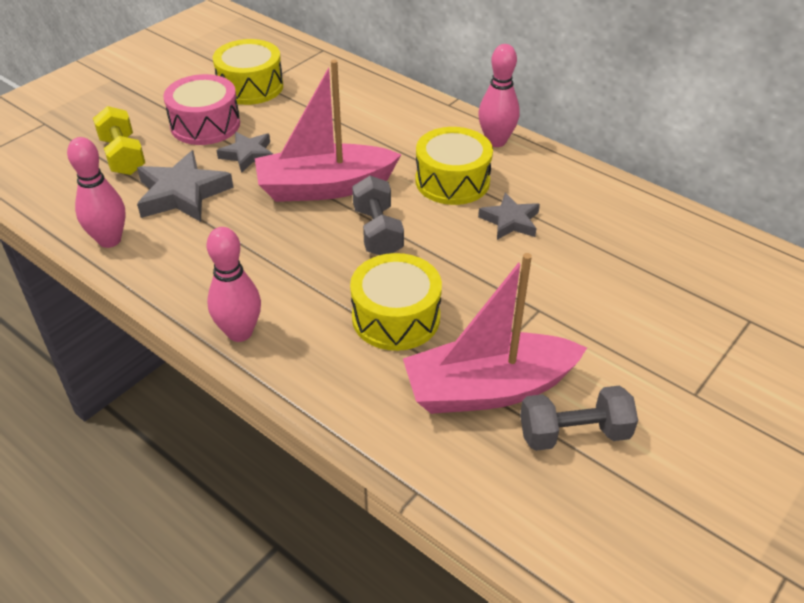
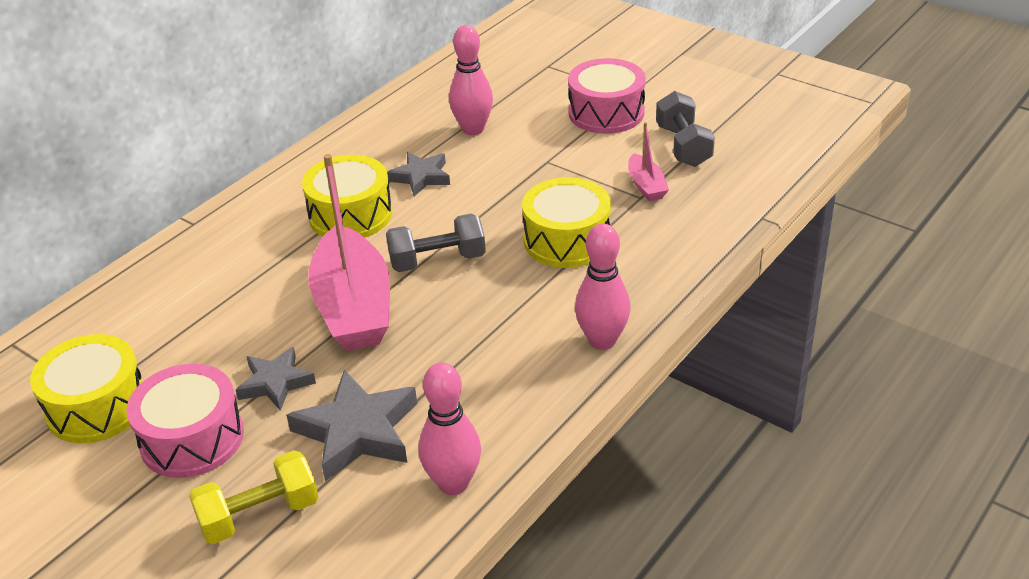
camera: 90 degrees left, 5 degrees down
(488, 389) = (646, 186): pink boat -> pink boat, size x0.46
(496, 141) = (278, 188): pink bowling pin -> pink bowling pin (473, 129)
(645, 366) = (606, 113): none -> pink drum

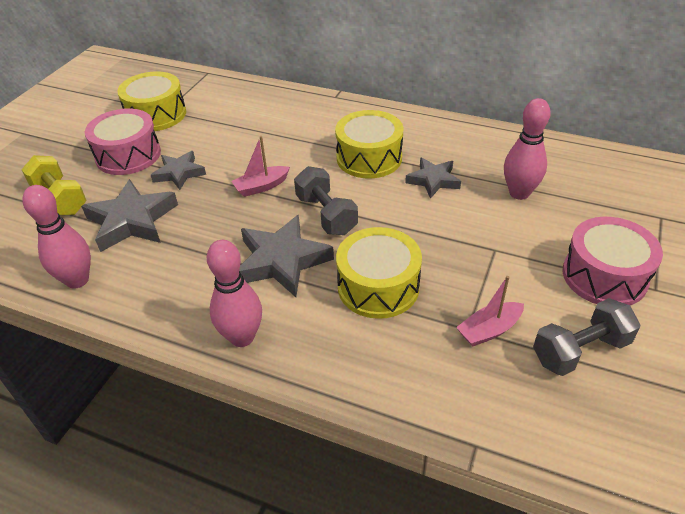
camera: 75 degrees right, 5 degrees up
(354, 307) = (261, 187): pink boat -> pink boat, size x0.46
(499, 302) = (282, 261): none -> grey star

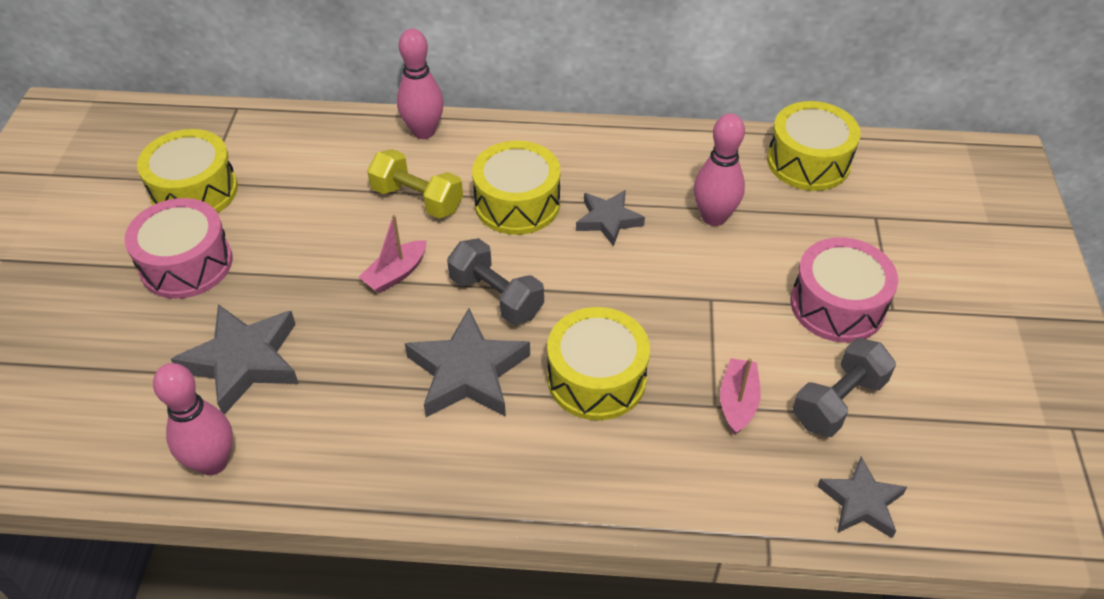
camera: 20 degrees left, 5 degrees up
(60, 199) = (122, 352): yellow dumbbell -> yellow dumbbell (417, 199)
(179, 173) = (274, 277): grey star -> grey star (861, 502)
(242, 337) = (463, 483): pink bowling pin -> pink bowling pin (423, 131)
(489, 330) = (738, 402): pink boat -> pink boat turned 150 degrees clockwise
(613, 169) = (808, 162): none -> yellow drum

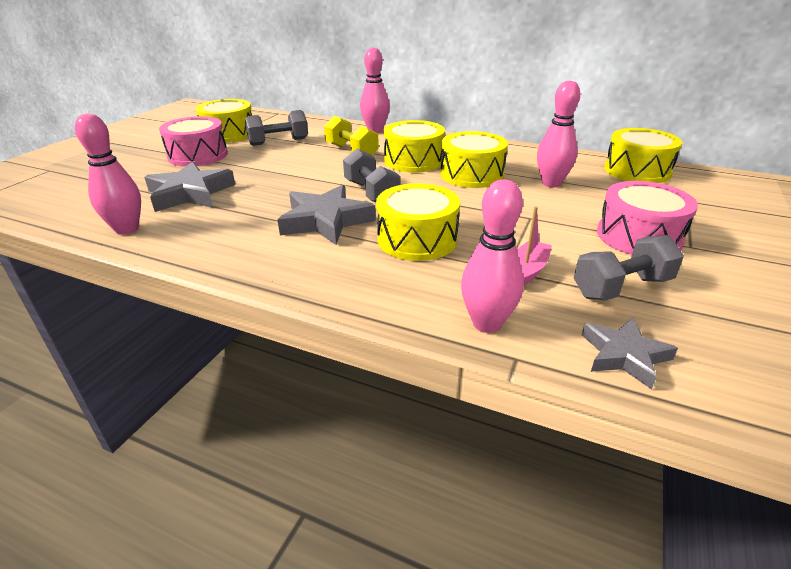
camera: 20 degrees right, 15 degrees down
(291, 197) = (278, 142): none -> grey dumbbell
(395, 274) = (314, 175): pink boat -> none
(608, 220) = (471, 174): grey star -> yellow drum
(724, 498) = (487, 323): none -> pink bowling pin

